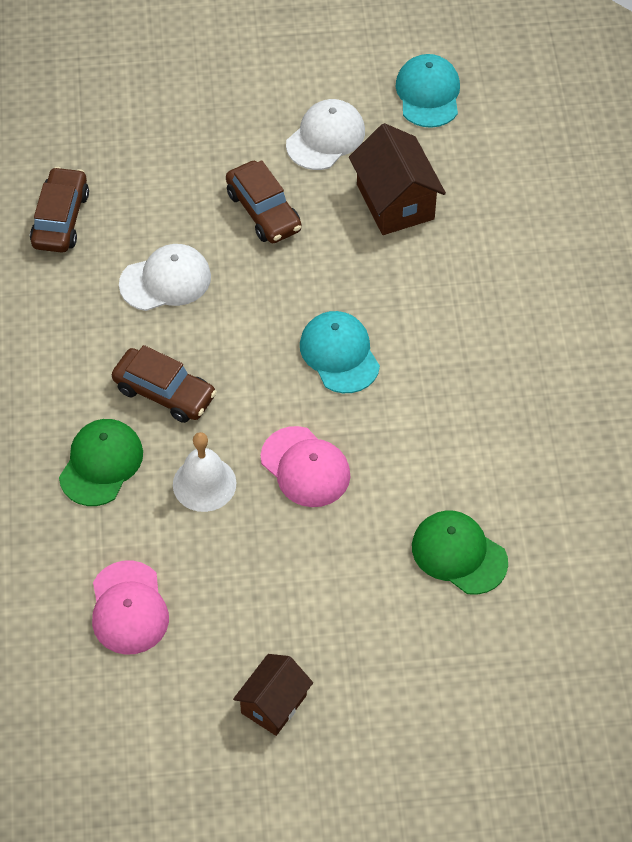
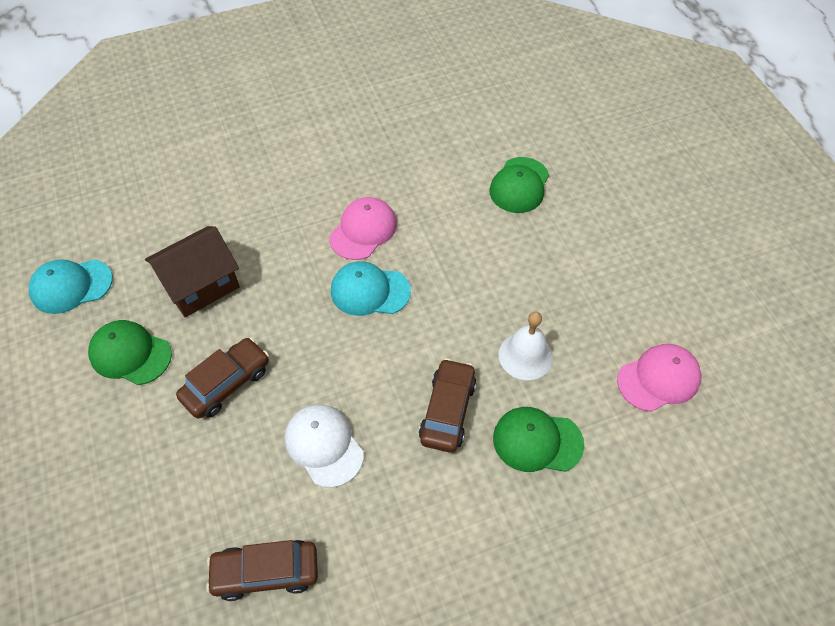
camera: 105 degrees left, 0 degrees up
(274, 704) = (684, 264): brown house -> none
(305, 467) = (484, 290): pink cap -> pink cap (363, 230)
(325, 137) = (130, 354): white cap -> green cap
(339, 354) = (370, 291): turquoise cap -> turquoise cap turned 45 degrees clockwise

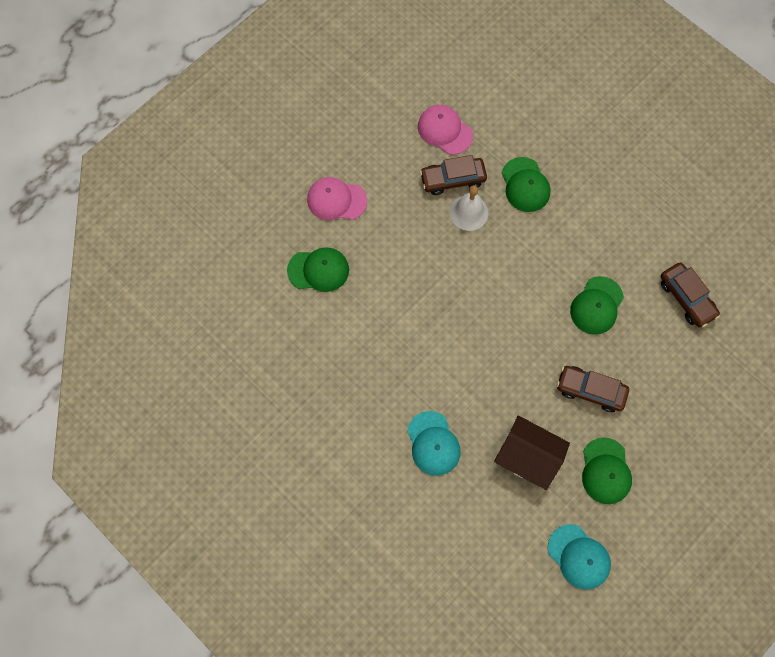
camera: 115 degrees left, 15 degrees up
(324, 445) = (596, 305): white cap -> green cap
(363, 230) = (418, 365): pink cap -> pink cap (336, 200)
(370, 291) = (469, 333): turquoise cap -> turquoise cap (433, 443)
(447, 411) = (533, 243): brown car -> brown car (452, 179)

